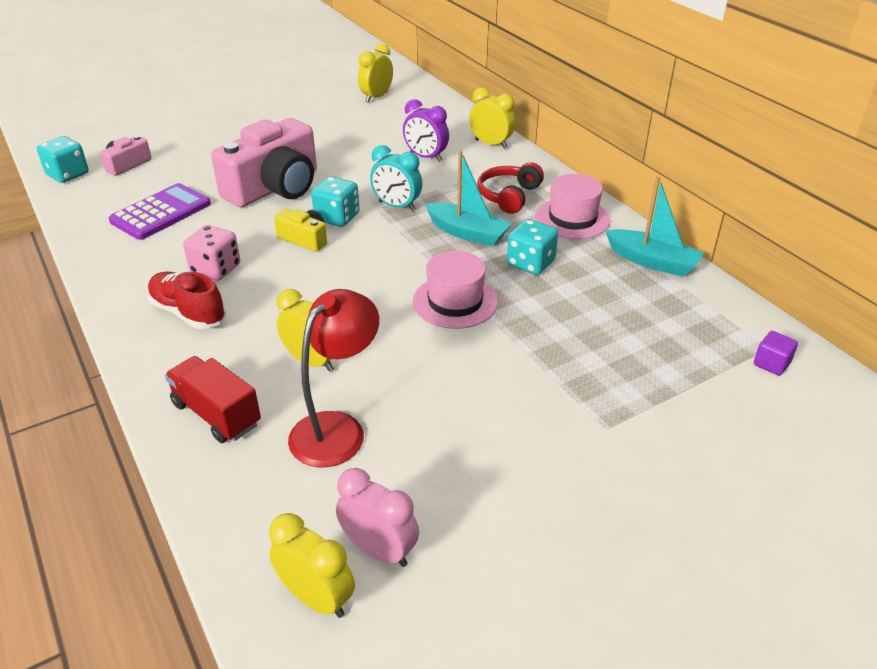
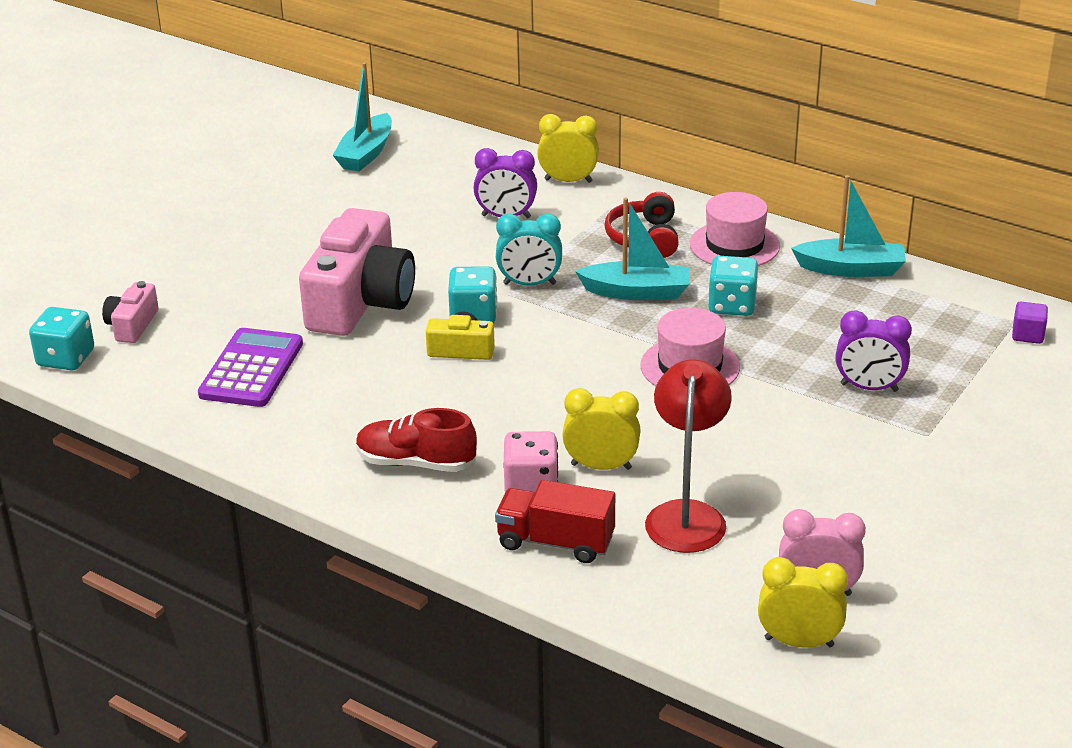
camera: 25 degrees left, 5 degrees down
(216, 269) = (394, 411): pink dice -> pink dice (531, 486)
(376, 97) = (366, 153): yellow clock -> turquoise boat
(587, 366) = (869, 388): none -> purple clock

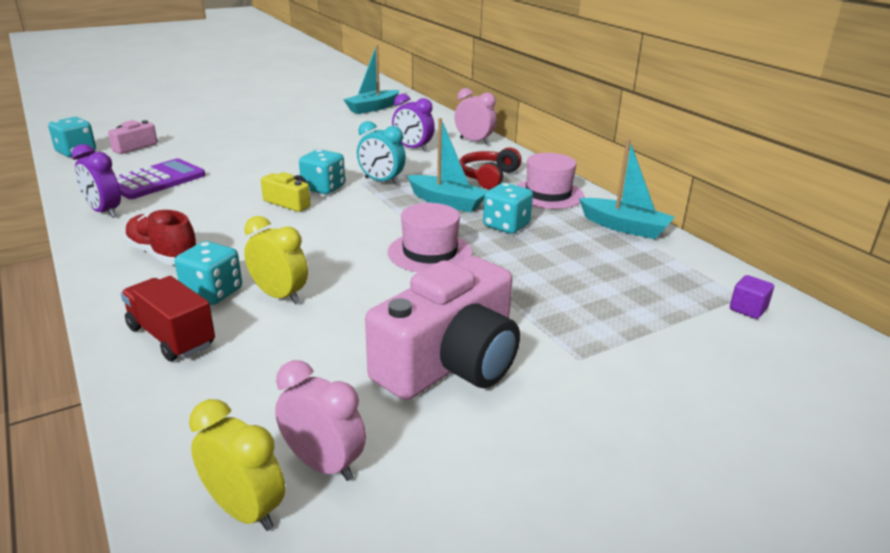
camera: 25 degrees right, 5 degrees down
(361, 301) = (268, 165): pink camera -> pink camera (450, 362)
(531, 486) = (212, 293): pink dice -> turquoise dice
(568, 181) = (474, 141): yellow clock -> pink clock
(686, 515) = (295, 352): red lamp -> none
(869, 388) = (560, 306): purple clock -> purple clock (104, 212)

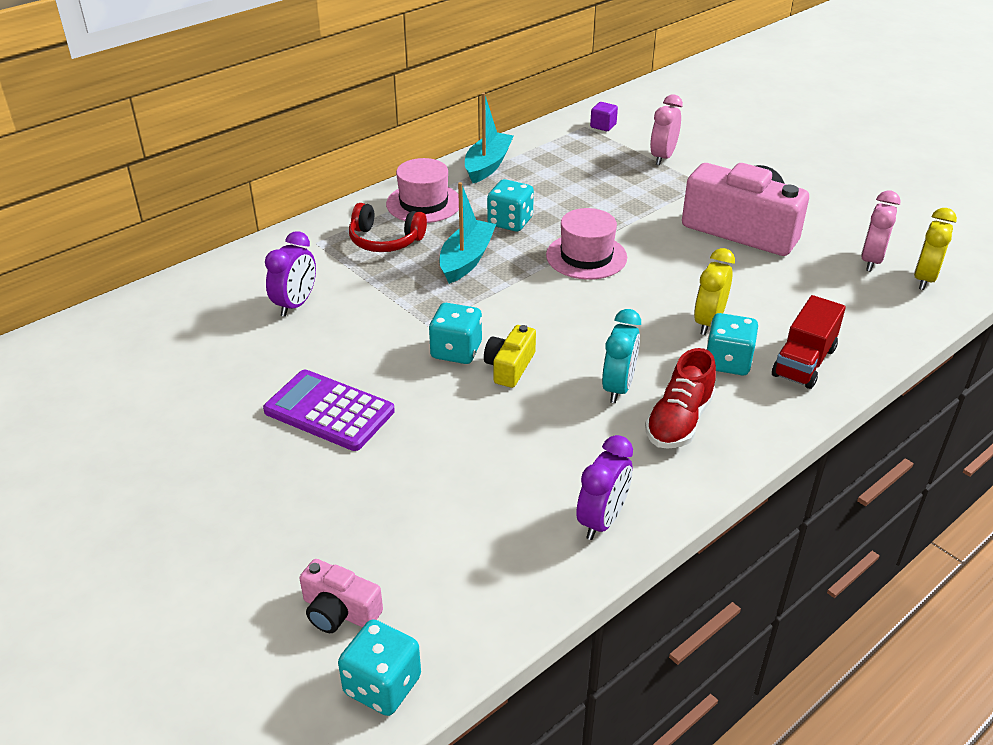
camera: 100 degrees left, 10 degrees up
(156, 180) = (481, 514): purple calculator -> purple calculator (329, 411)
(372, 108) = (93, 373): turquoise boat -> none
(381, 181) = (421, 311): turquoise clock -> turquoise clock (618, 387)
(474, 141) = (258, 260): pink clock -> pink clock (662, 157)

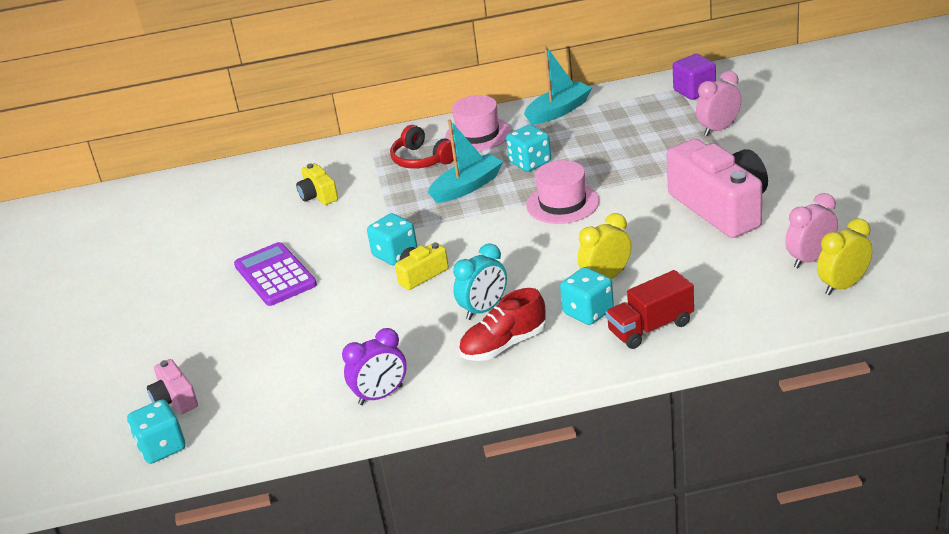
camera: 35 degrees right, 5 degrees down
(295, 304) = (318, 195): purple clock -> yellow camera
(603, 126) = (694, 91): purple cube -> purple cube, size x1.57

